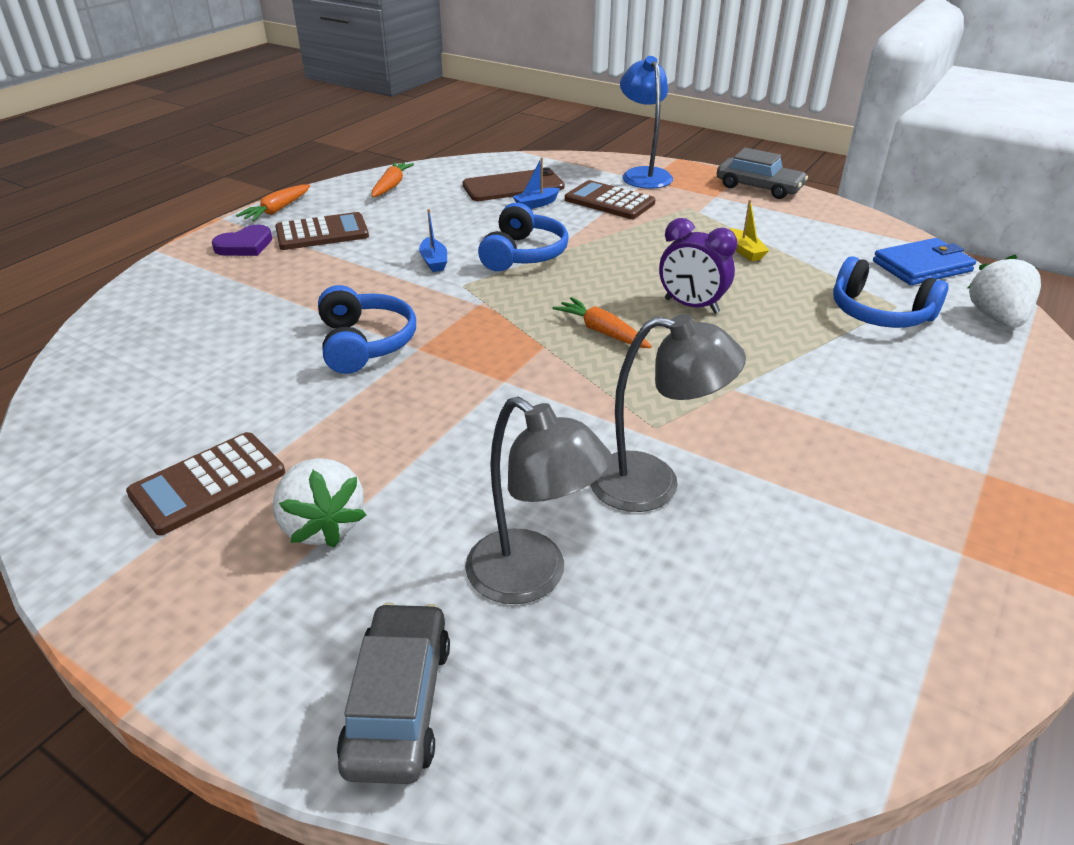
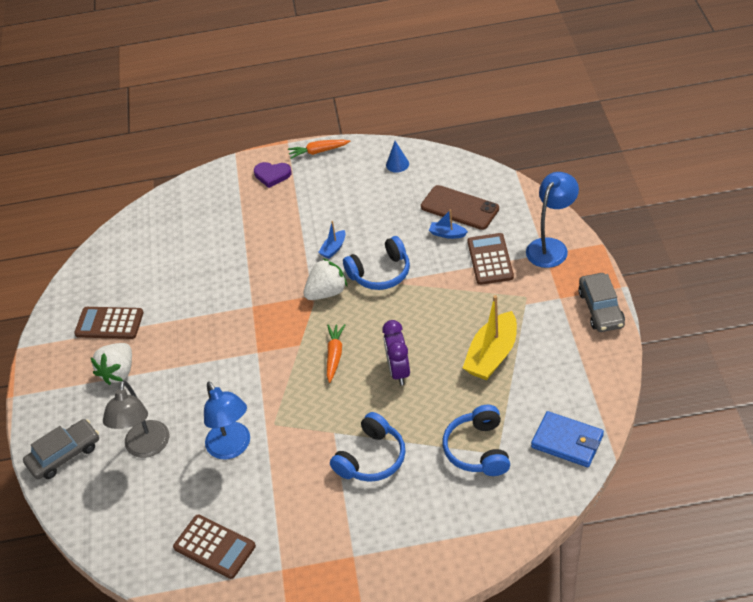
camera: 55 degrees right, 10 degrees up
(322, 233) = (315, 187): brown calculator -> brown calculator (214, 547)
(365, 343) = (237, 287): blue headphones -> blue headphones (372, 458)
(391, 186) = (397, 164): orange carrot -> blue cone
(653, 484) = (232, 448): grey lamp -> blue lamp
(745, 251) = (492, 355): yellow boat -> yellow boat, size x2.05
(996, 318) = (531, 502): white strawberry -> white strawberry (327, 292)

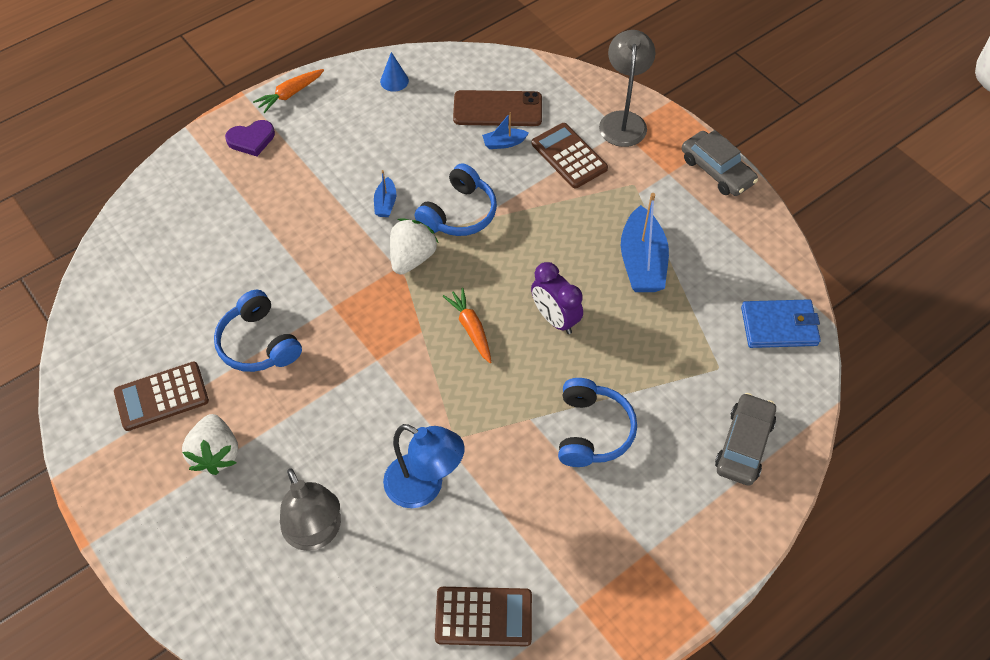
camera: 35 degrees left, 10 degrees up
(64, 455) = (214, 589): grey car -> grey car (744, 444)
(478, 449) = (697, 373): blue headphones -> blue headphones (258, 343)
(492, 355) = (642, 262): yellow boat -> blue boat
(551, 247) = (623, 121): blue lamp -> grey lamp

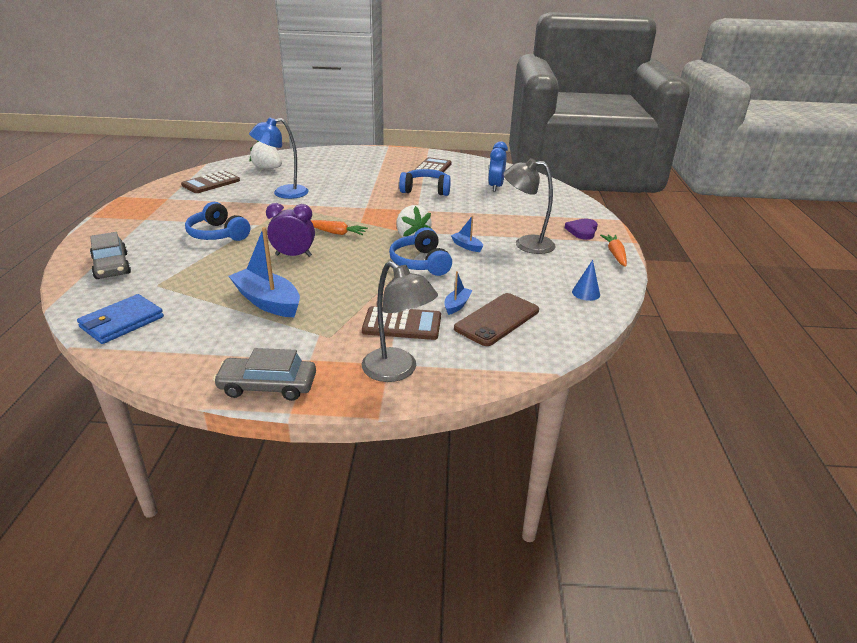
camera: 130 degrees right, 25 degrees down
(177, 281) = (495, 187): none -> blue clock
(216, 453) = (384, 169): white strawberry -> white strawberry (267, 168)
(316, 534) = (311, 172): grey lamp -> grey lamp (526, 244)

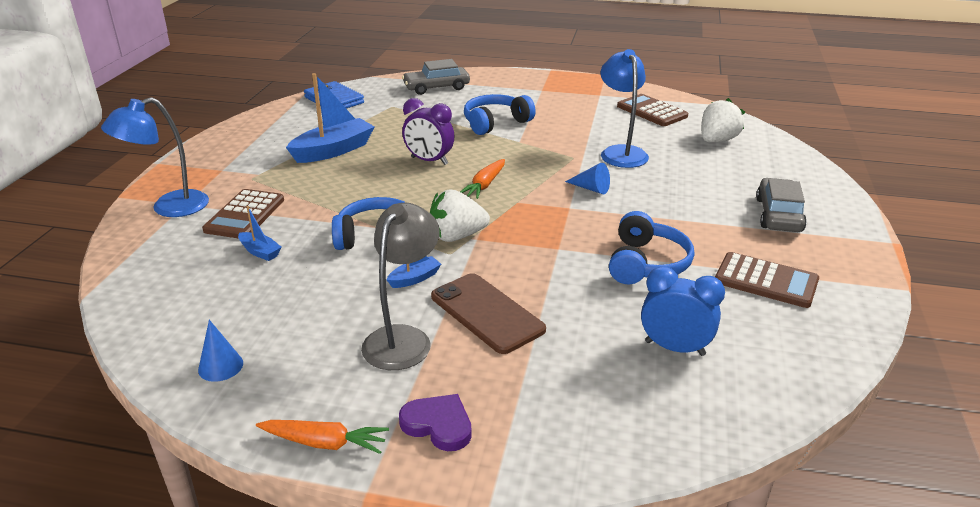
camera: 100 degrees right, 0 degrees up
(268, 386) = (199, 154): grey car -> grey car (778, 215)
(293, 255) = (429, 161): purple clock -> purple clock turned 105 degrees clockwise
(339, 201) = (591, 188): none -> blue cone
(397, 371) = (169, 208): grey lamp -> blue lamp
(497, 319) = (210, 275): brown phone -> brown phone (486, 313)

